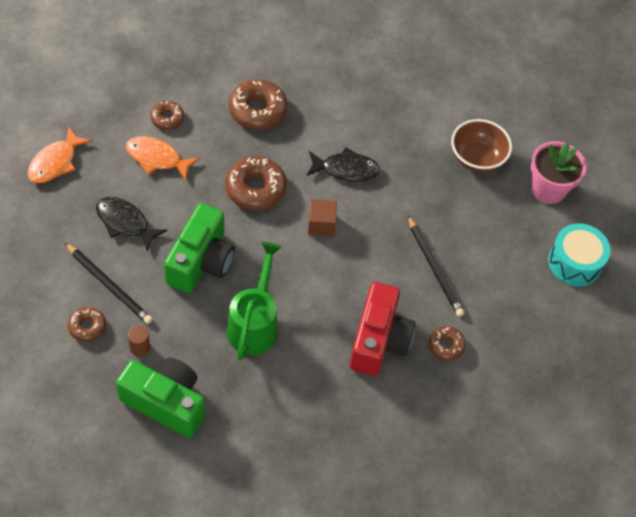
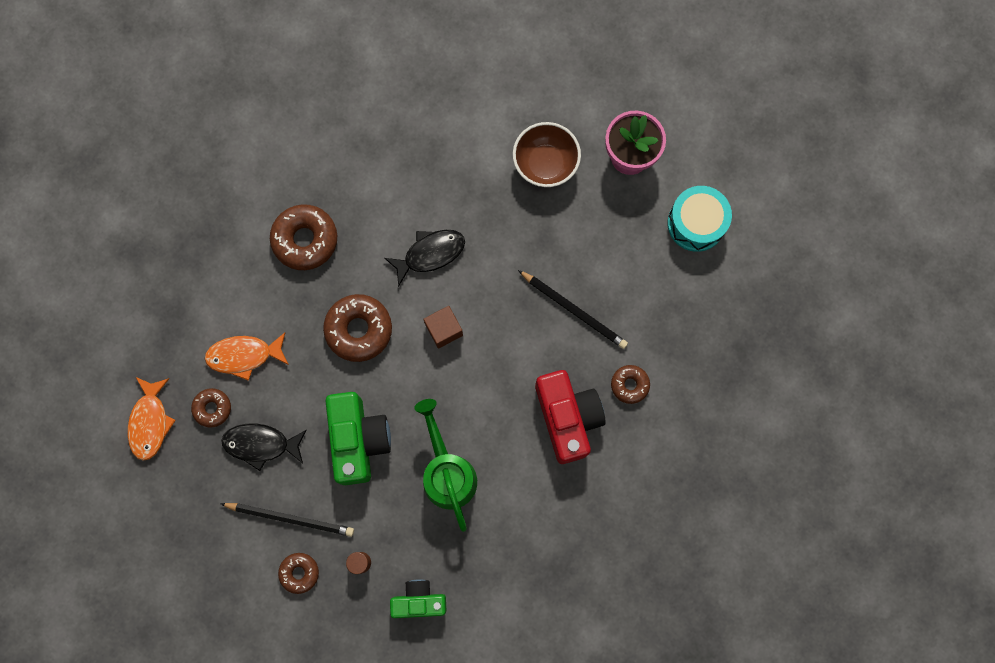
camera: 25 degrees left, 20 degrees up
(166, 402) = (419, 600): green camera -> green camera, size x0.61
(167, 118) = (224, 305): brown donut -> brown donut (212, 408)

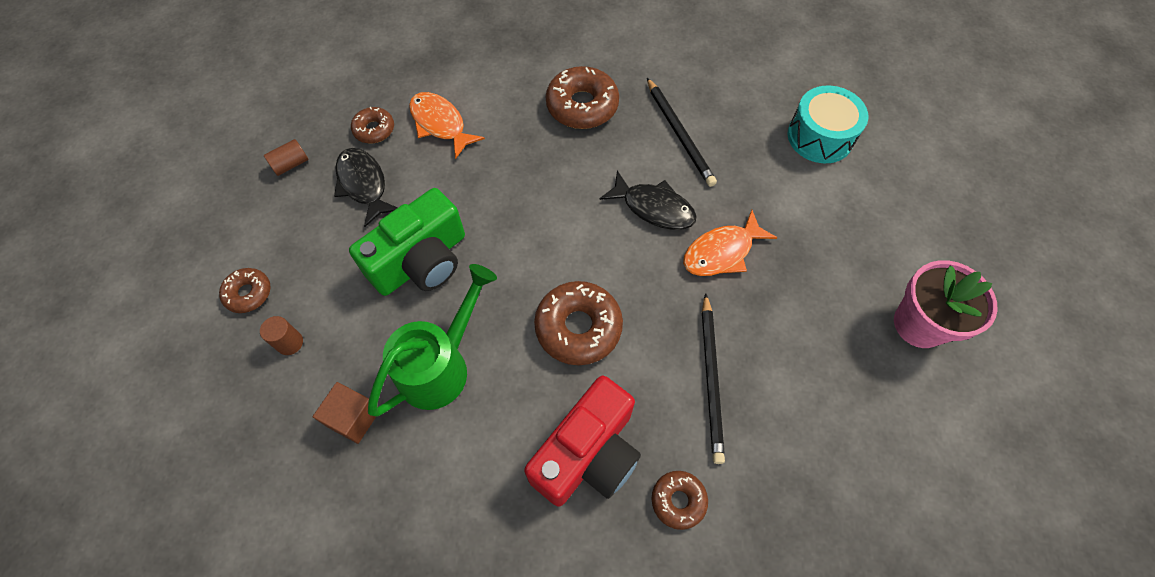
camera: 55 degrees right, 15 degrees down
(150, 422) = (331, 94): orange fish -> orange fish (721, 252)
(201, 488) = (291, 164): none -> brown cylinder
(290, 518) = (302, 251): black pencil -> black pencil (679, 133)
(359, 330) = (532, 195): brown donut -> brown donut (578, 327)
(419, 600) = (276, 429): green camera -> none
(444, 330) = (589, 266): brown cube -> brown cube (353, 418)
(545, 164) = (832, 250): brown bowl -> none
(696, 223) = (921, 447): turquoise drum -> turquoise drum (820, 137)

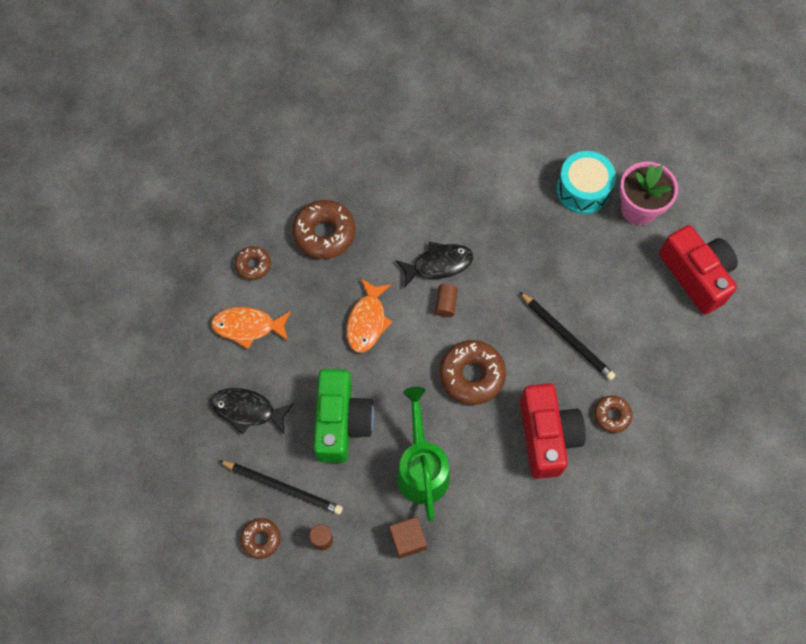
camera: 45 degrees left, 5 degrees up
(291, 164) = (182, 442): brown cylinder -> brown cylinder (446, 304)
(374, 129) = (209, 369): brown donut -> brown donut (253, 265)
(679, 133) = (403, 201): black pencil -> black pencil (282, 487)
(721, 252) = (503, 258): orange fish -> orange fish (367, 321)
(820, 137) = (486, 131): turquoise drum -> turquoise drum (583, 190)
(926, 446) = (696, 275): none -> red camera

